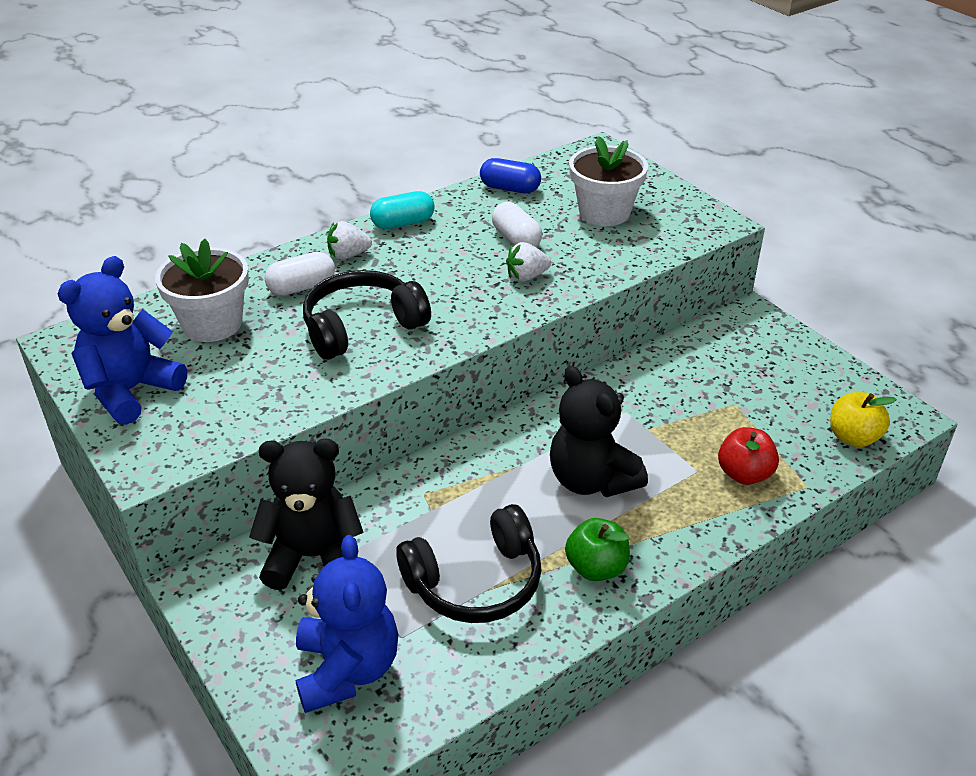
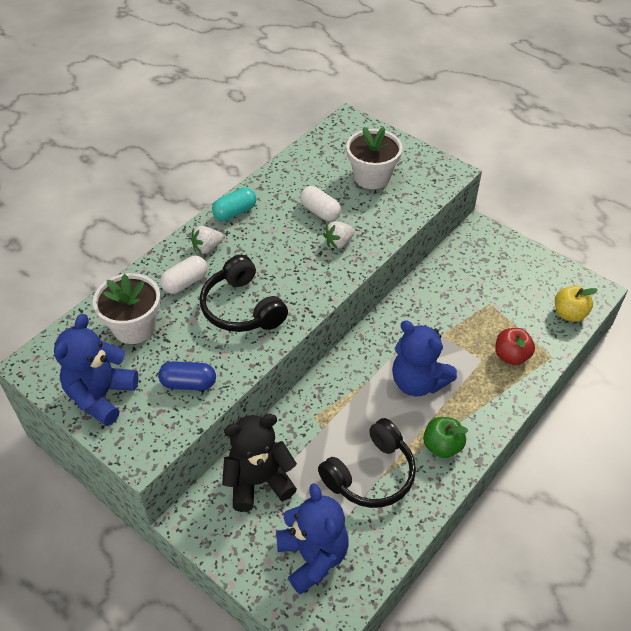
camera: 15 degrees left, 10 degrees up
(362, 327) = (242, 308): black headphones -> black headphones turned 75 degrees counterclockwise
(510, 188) = (299, 167): blue capsule -> blue capsule (188, 383)
(591, 480) = (418, 382): black teddy bear -> blue teddy bear

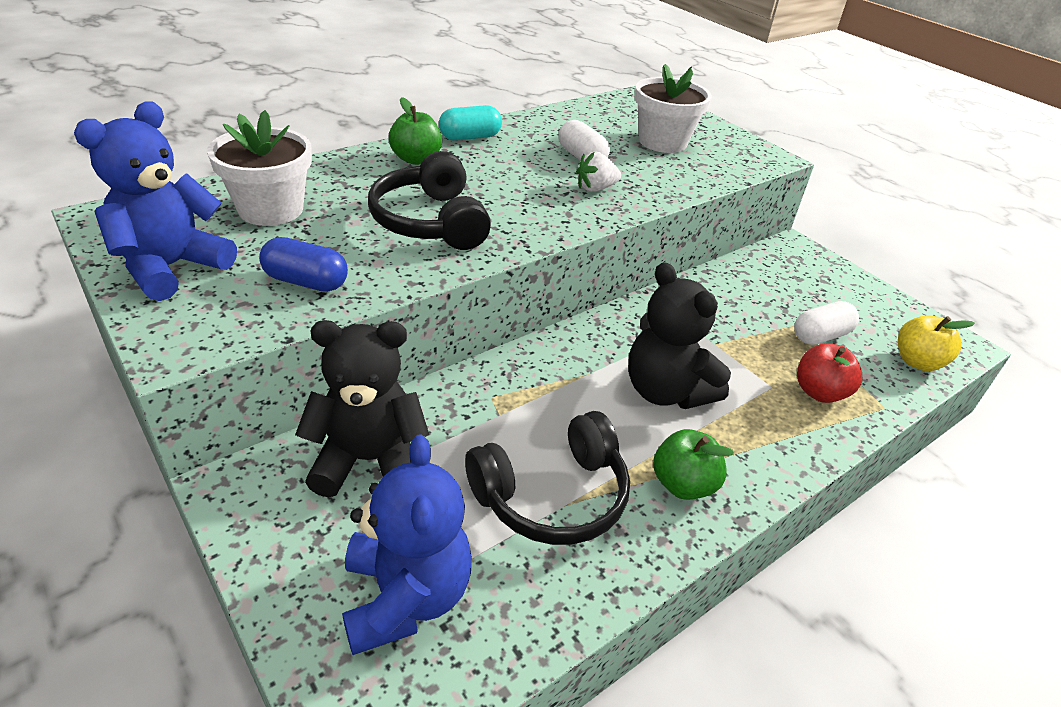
camera: 10 degrees right, 10 degrees down
(185, 282) = (368, 183): white capsule -> white capsule (820, 336)
(207, 248) = (416, 159): white strawberry -> green apple
(418, 382) = (666, 391): blue teddy bear -> black teddy bear

